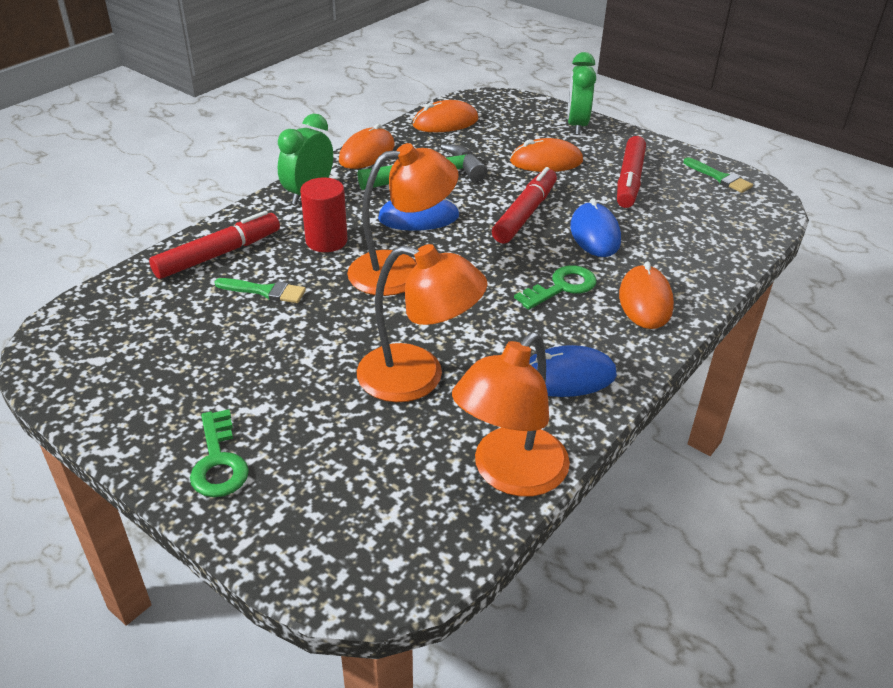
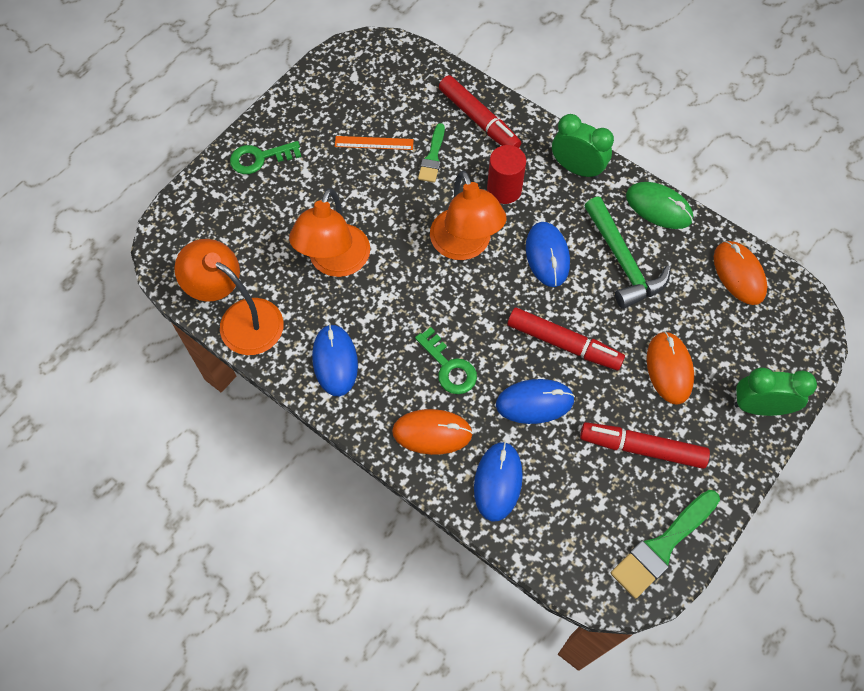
camera: 90 degrees right, 25 degrees up
(226, 341) = (374, 143): none -> orange ruler
(367, 153) = (658, 207): orange mouse -> green mouse
(688, 260) = (498, 482): none -> blue mouse
(719, 177) = (662, 546): green brush -> green brush, size x1.64

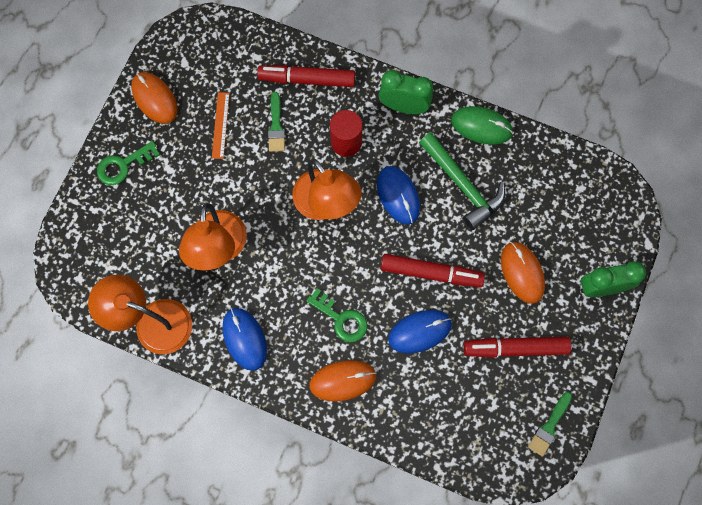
camera: 15 degrees left, 10 degrees up
(374, 143) = (220, 125): orange ruler -> orange ruler turned 75 degrees counterclockwise
(479, 120) = (307, 79): red marker -> red marker turned 150 degrees clockwise
(498, 482) = (407, 408): blue mouse -> none
(662, 546) = (549, 426): green brush -> green brush, size x0.61
(739, 274) = (561, 172): orange mouse -> orange mouse (154, 99)

